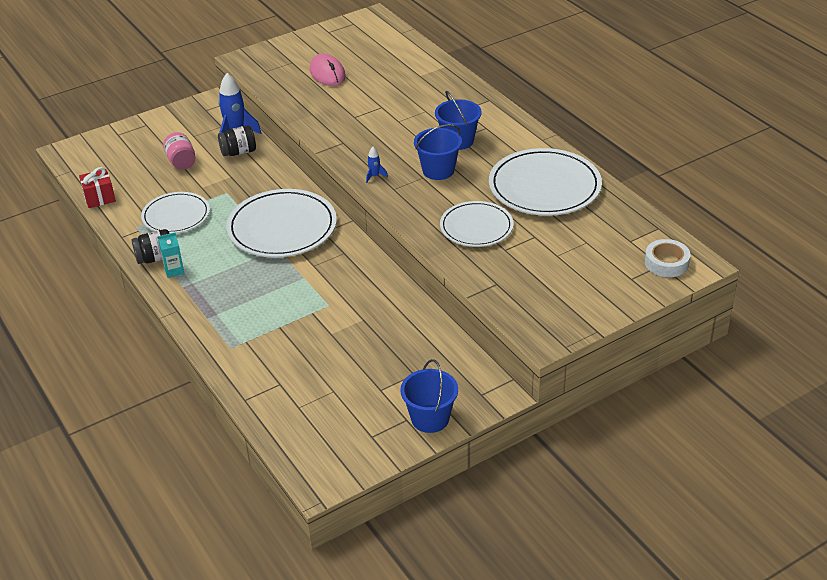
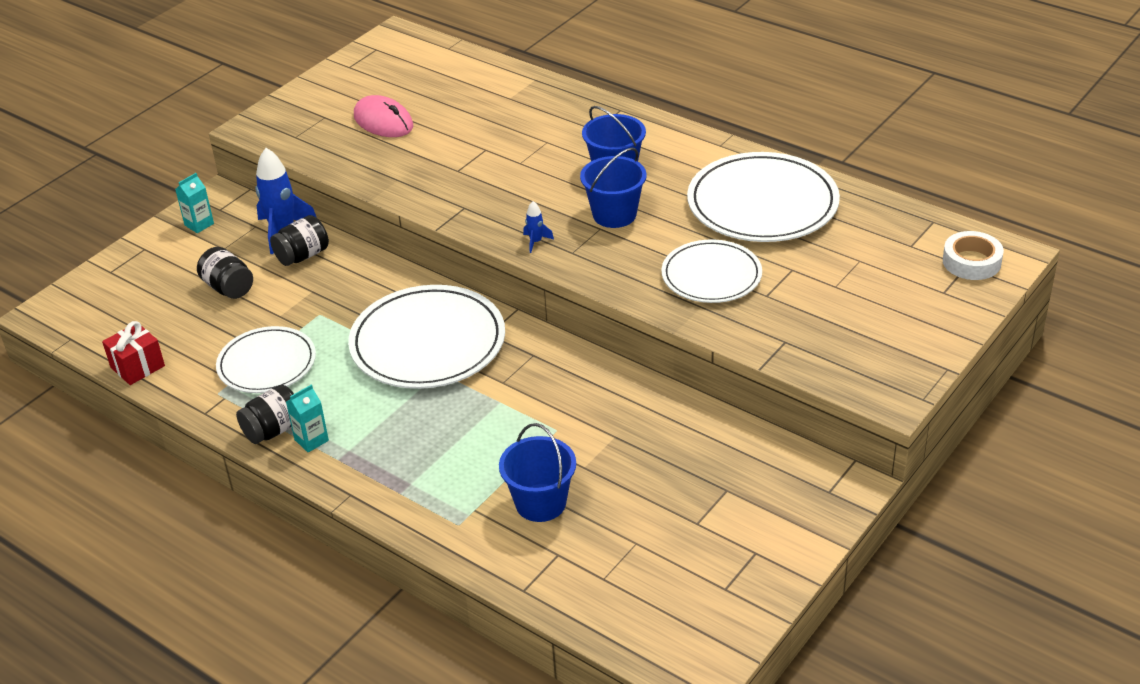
camera: 20 degrees left, 0 degrees up
(181, 162) = (228, 288): pink jar -> black jar
(188, 117) = (199, 224): none -> turquoise carton
(430, 418) = (784, 542): blue bucket -> blue bucket (540, 503)

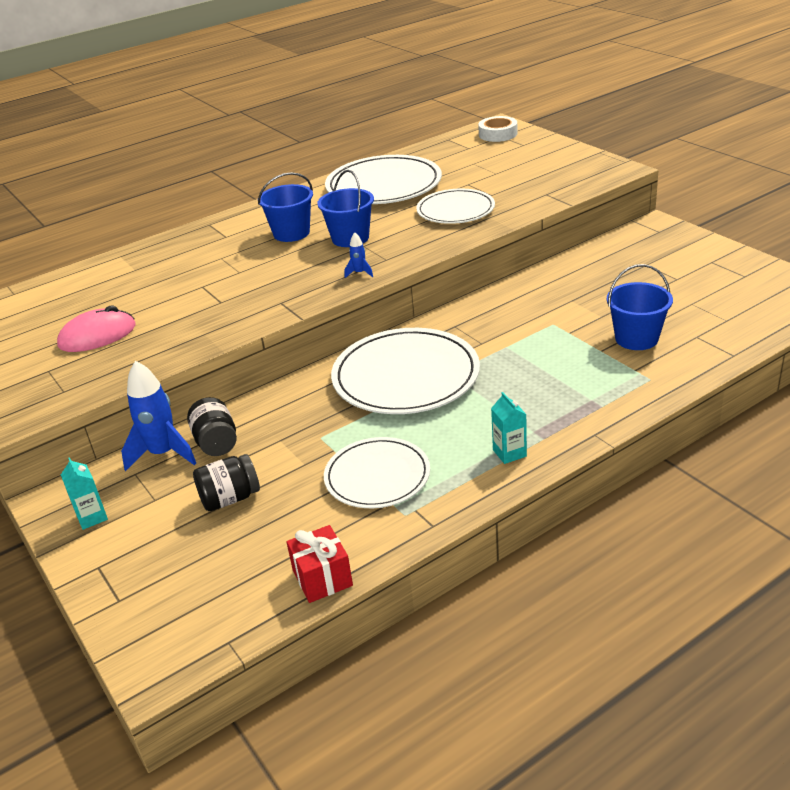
camera: 70 degrees left, 5 degrees down
(273, 430) = (483, 477): black jar -> none

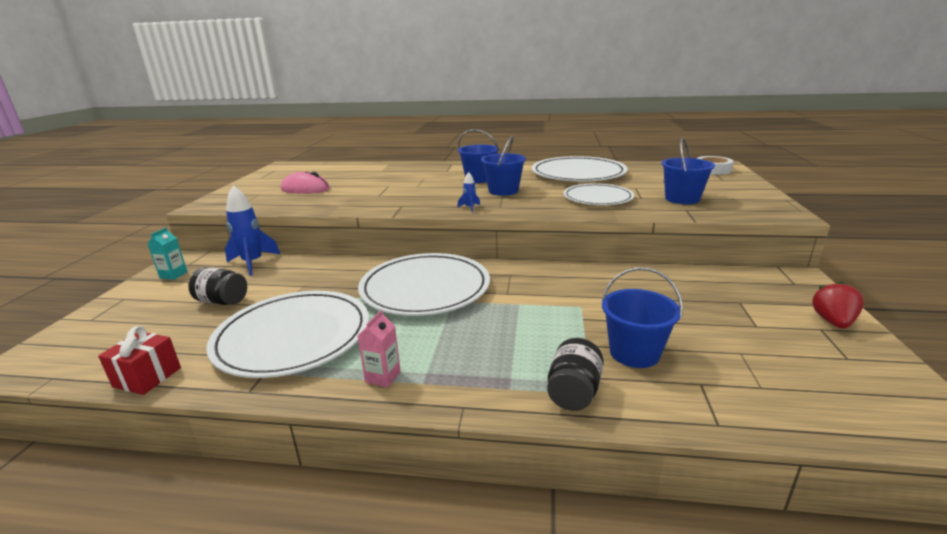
camera: 40 degrees right, 10 degrees down
(216, 442) = (279, 270): black jar -> black jar (573, 392)
(377, 476) = (293, 337): white plate -> white plate, size x1.59
(509, 453) = (383, 377): turquoise carton -> pink carton
(525, 182) = (682, 199): none -> blue bucket
(712, 253) = (833, 322): none -> red strawberry

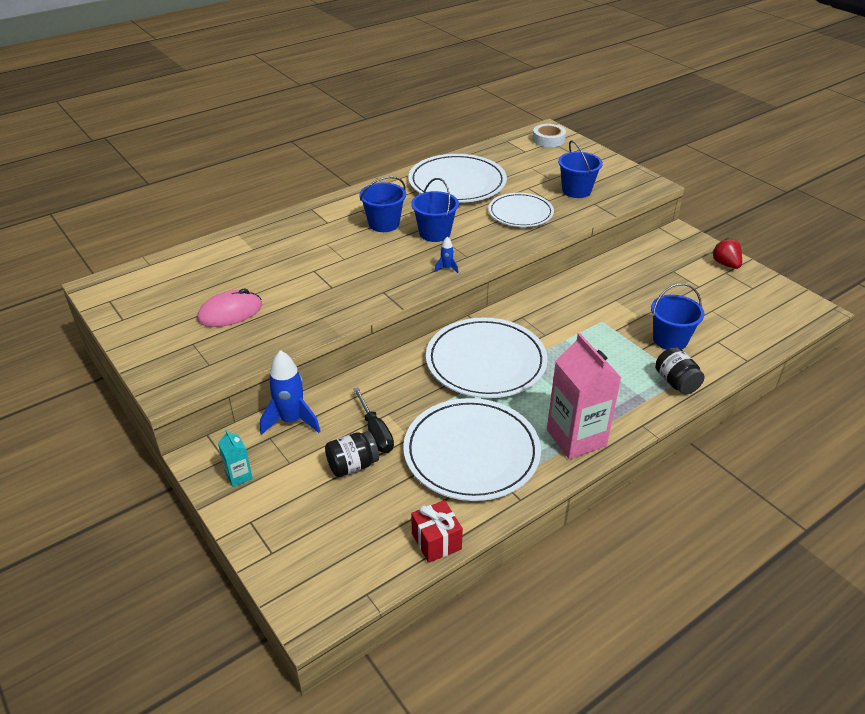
camera: 45 degrees left, 15 degrees up
(273, 291) = (375, 432): none -> black screwdriver
(383, 377) = (576, 438): pink carton -> pink carton, size x2.19

